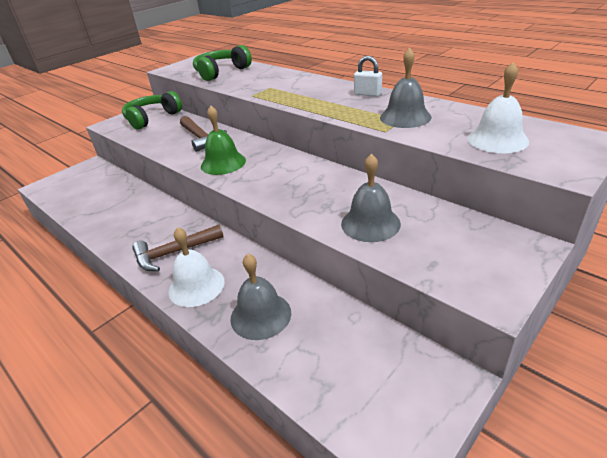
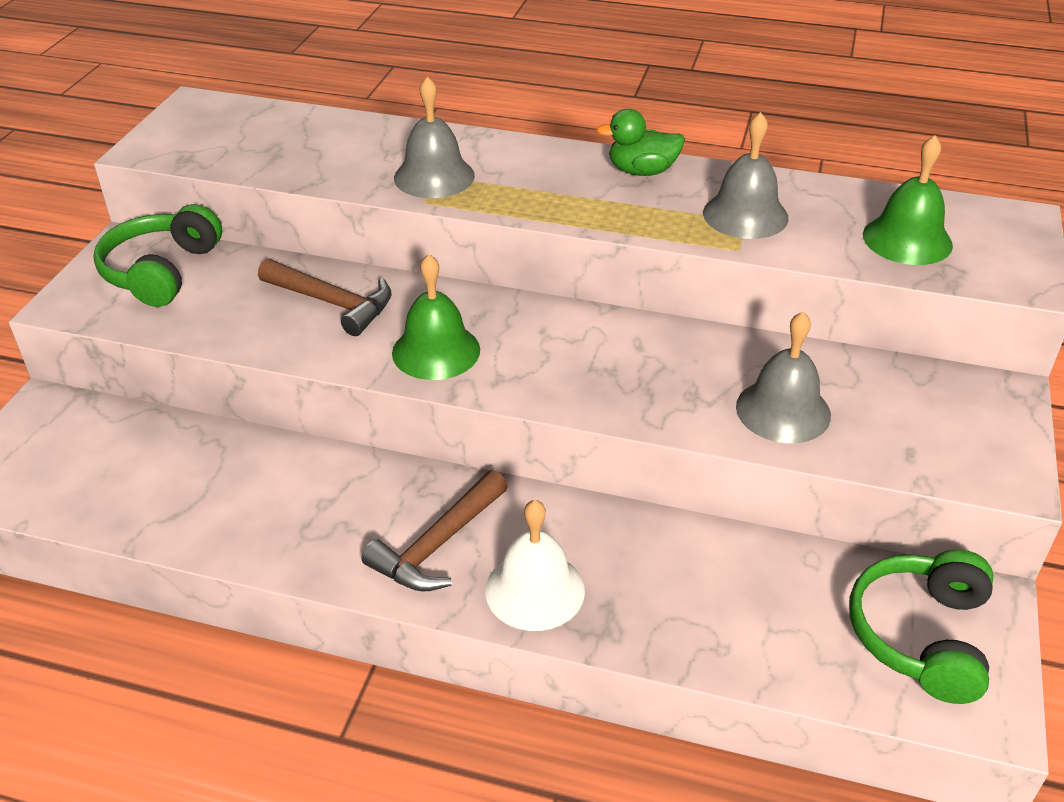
camera: 30 degrees left, 5 degrees up
(221, 72) = (289, 146): green headphones -> green headphones (921, 636)
(260, 315) = (679, 602): grey bell -> grey bell (434, 176)
(367, 94) = (642, 171): white padlock -> green duck
(497, 139) = (907, 239): white bell -> green bell

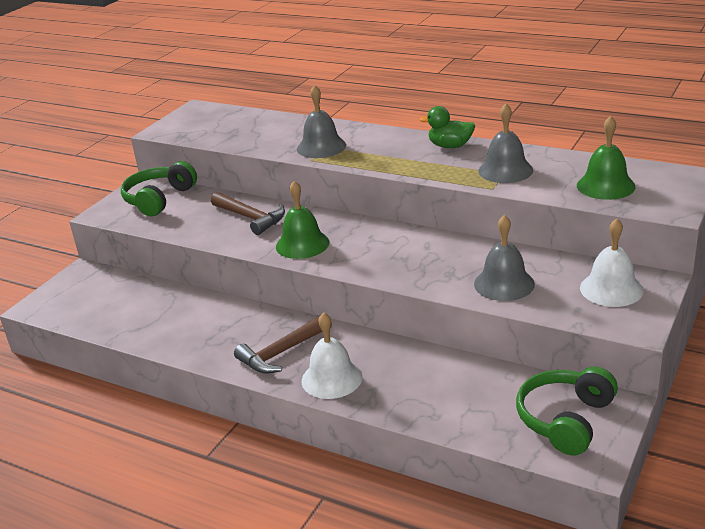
camera: 15 degrees right, 10 degrees down
(945, 411) = (611, 289): none -> white bell

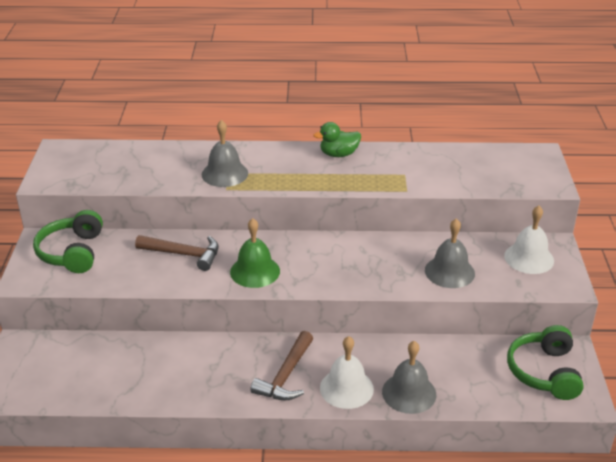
camera: 30 degrees left, 5 degrees up
(505, 170) = (403, 171): grey bell -> grey bell (409, 393)
(605, 186) = (489, 172): green bell -> none

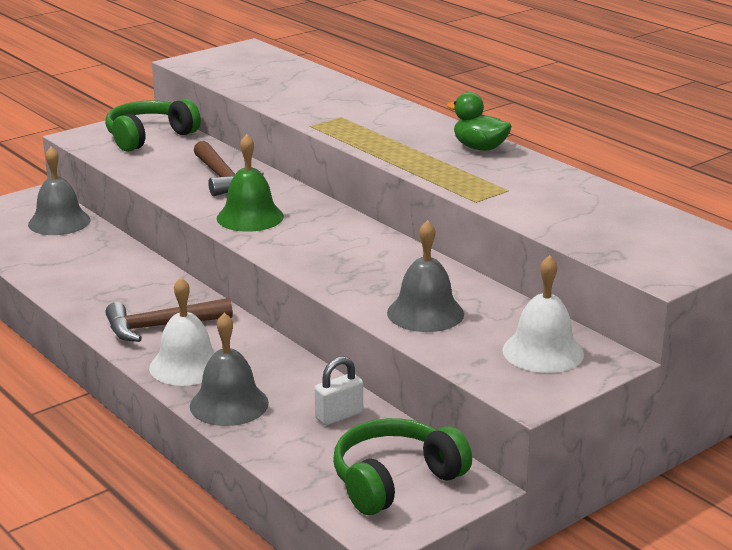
camera: 50 degrees right, 10 degrees down
(224, 173) = (336, 115): grey bell -> grey bell (59, 222)
(462, 358) = (339, 415): none -> white padlock

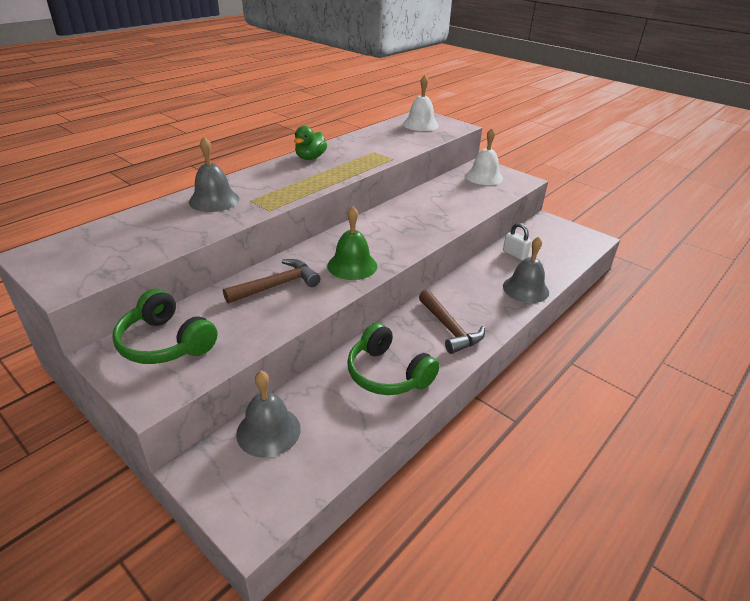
camera: 100 degrees left, 10 degrees up
(187, 366) = (493, 310): white bell -> white bell (420, 124)
(395, 480) = (557, 237): green headphones -> green headphones (388, 374)
(425, 313) = (462, 202): grey bell -> grey bell (214, 200)

